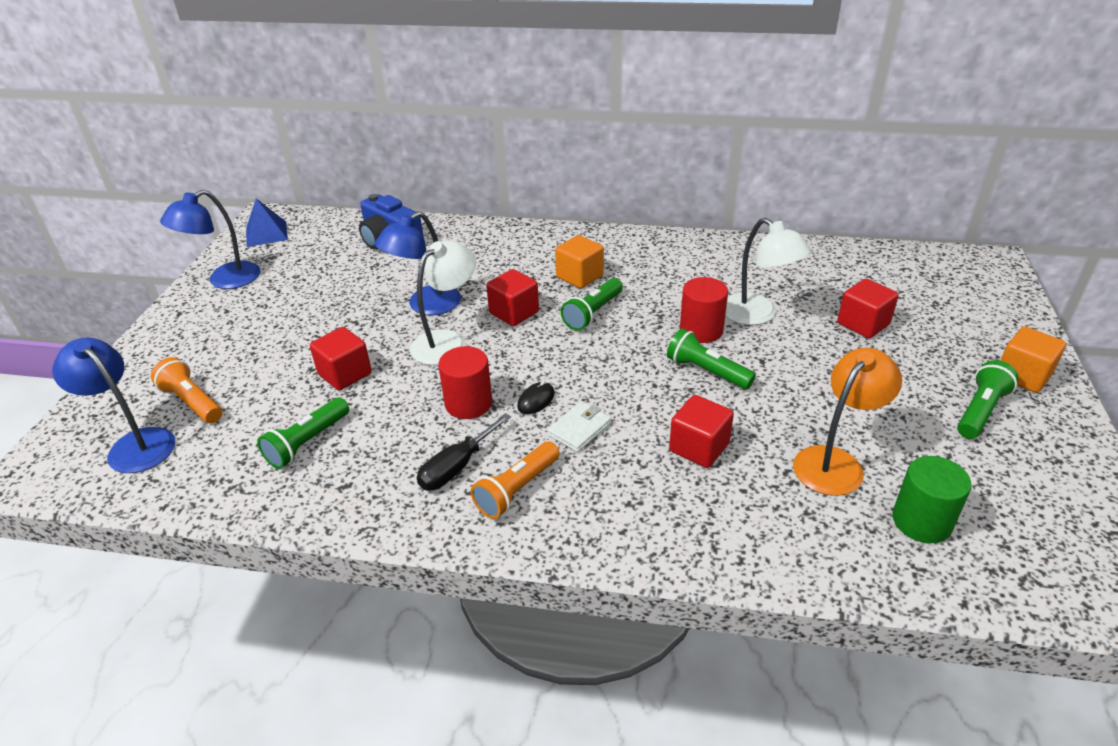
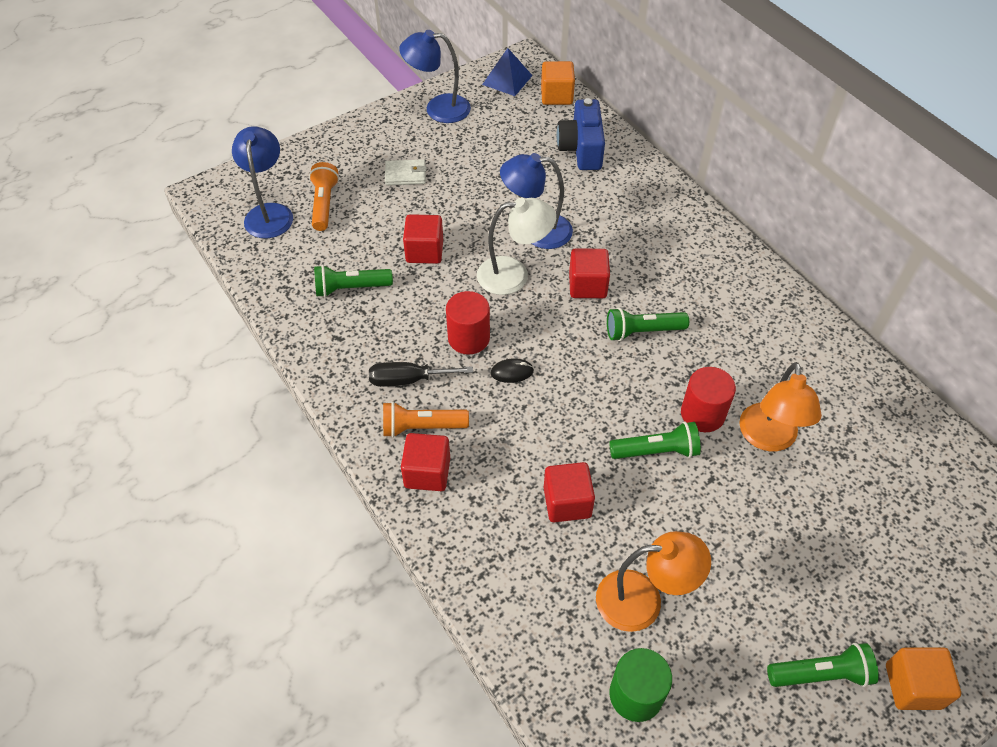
camera: 45 degrees right, 15 degrees up
(579, 276) = (677, 289): orange cube -> orange cube (556, 96)
(579, 429) = (510, 418): white wallet -> white wallet (405, 174)
(706, 371) = (656, 451): green flashlight -> green flashlight turned 90 degrees clockwise
(757, 315) = (768, 438): white lamp -> orange lamp
(863, 324) = (846, 521): red cube -> red cube (427, 472)

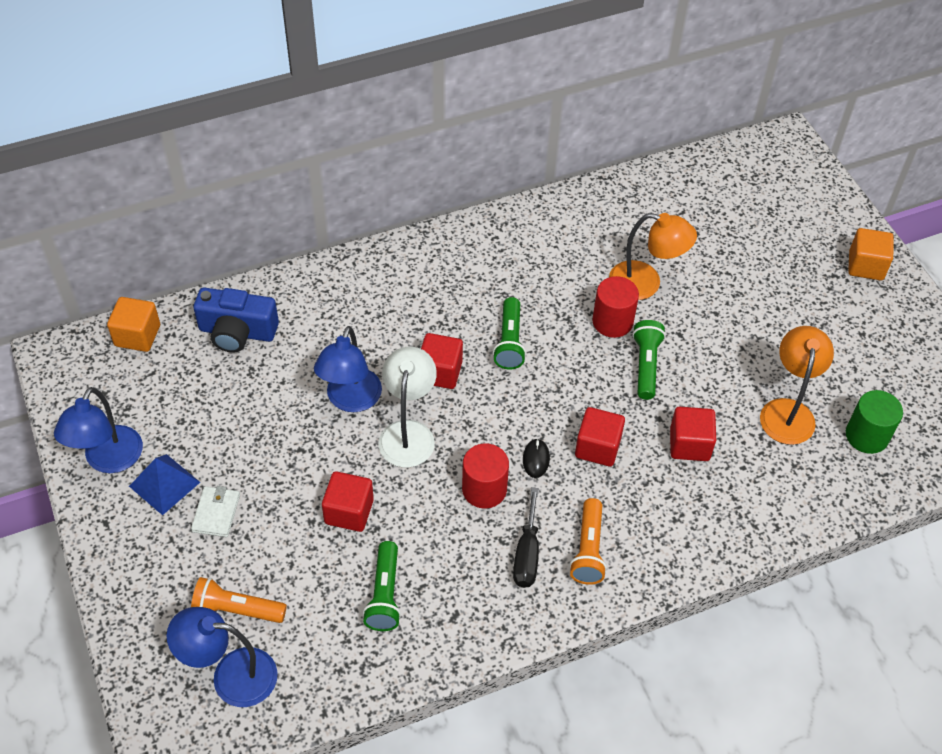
camera: 80 degrees left, 0 degrees up
(427, 472) = (642, 553): red cube -> red cube (597, 447)
(507, 80) = (86, 378): blue pyramid -> blue pyramid (164, 484)
(821, 674) = (855, 315): green flashlight -> none

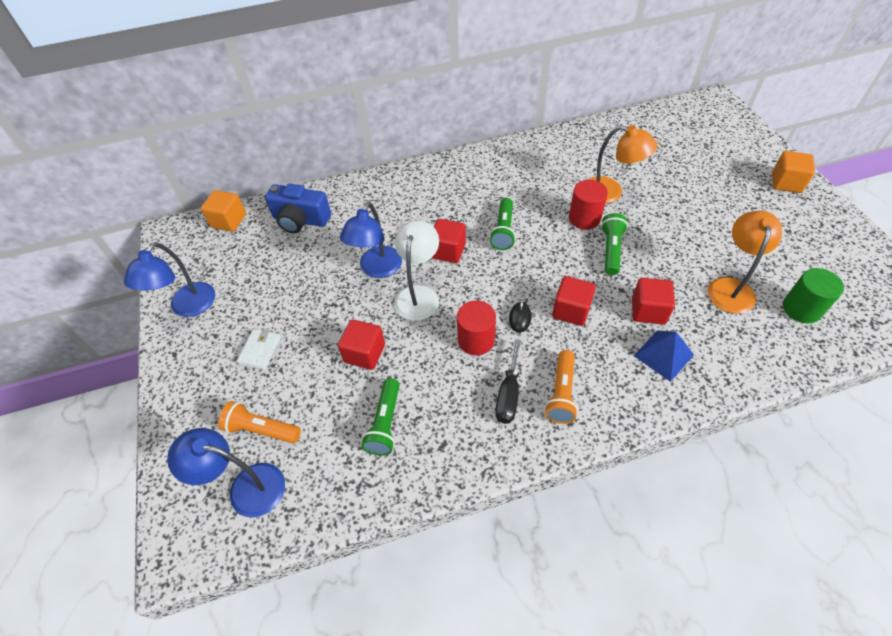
camera: 10 degrees right, 0 degrees up
(164, 484) = (225, 326): blue pyramid -> blue pyramid (663, 355)

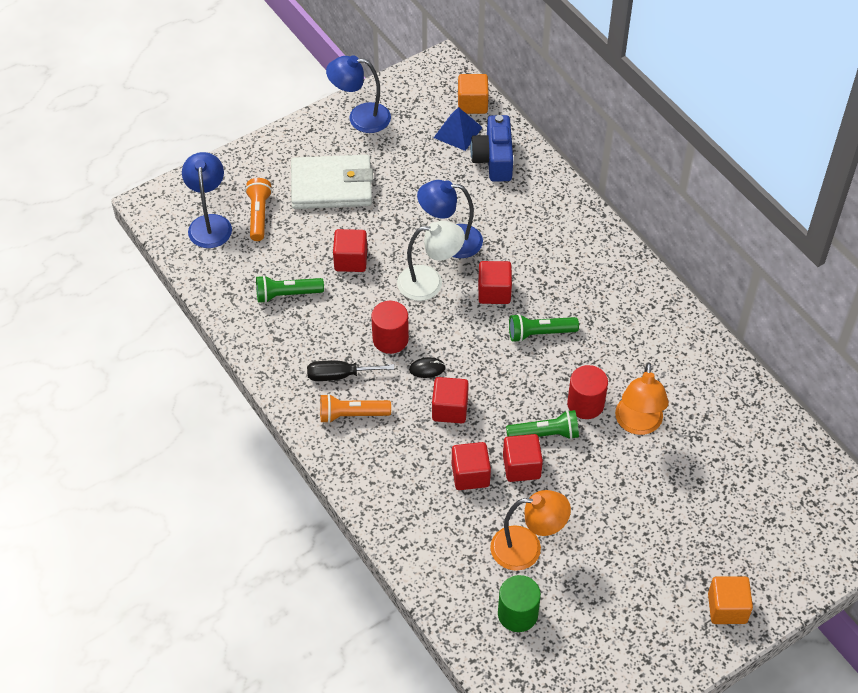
camera: 70 degrees right, 0 degrees up
(260, 350) = (331, 186): white wallet -> white wallet, size x2.17
(643, 273) = (521, 467): none -> red cube
(663, 355) = (419, 491): blue pyramid -> blue pyramid (458, 132)

